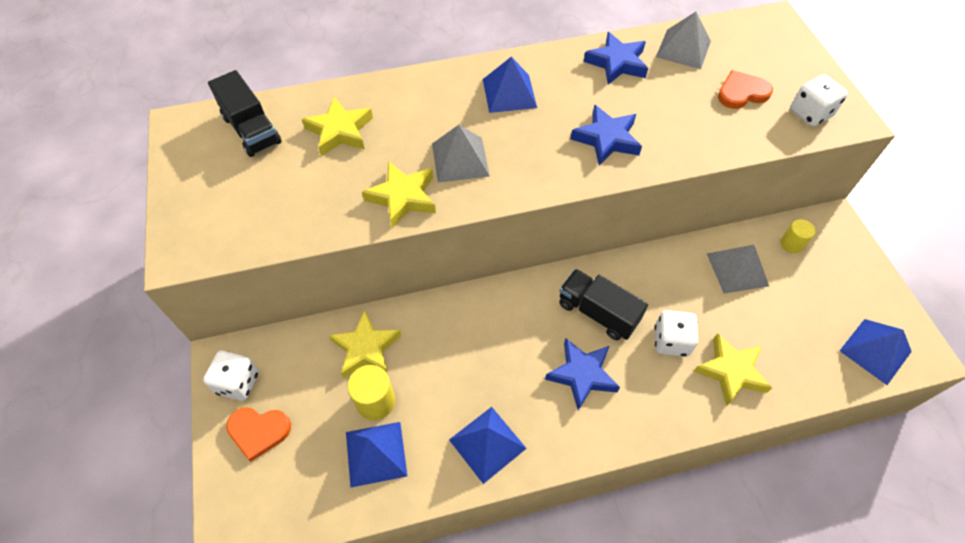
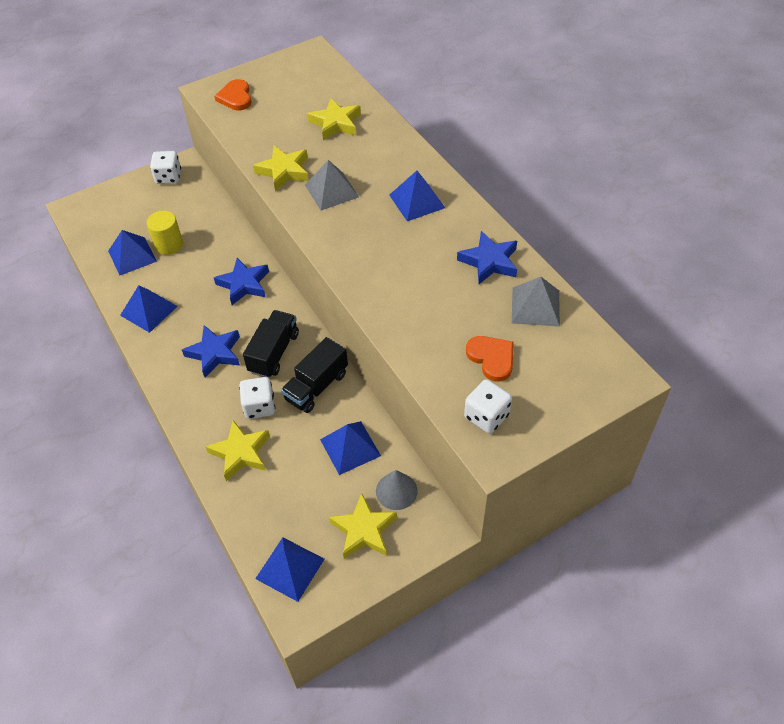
camera: 75 degrees right, 5 degrees down
(251, 130) = (320, 83): black truck -> black truck (316, 386)
(258, 431) = (137, 198): orange heart -> orange heart (236, 97)
(366, 348) = (208, 228): yellow star -> yellow star (364, 530)
(606, 139) = (388, 271): blue star -> blue star (244, 284)
(737, 269) = (350, 447): grey pyramid -> blue pyramid
(791, 244) = (396, 491): yellow cylinder -> grey cone

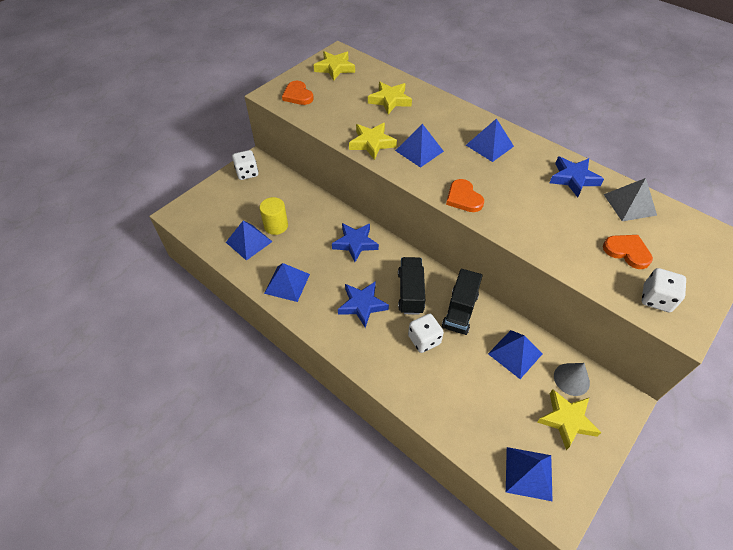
camera: 20 degrees left, 0 degrees up
(241, 453) = (431, 383): yellow star -> yellow star (335, 68)
(331, 191) = (419, 151): grey pyramid -> blue pyramid
(346, 256) = (463, 198): none -> orange heart

